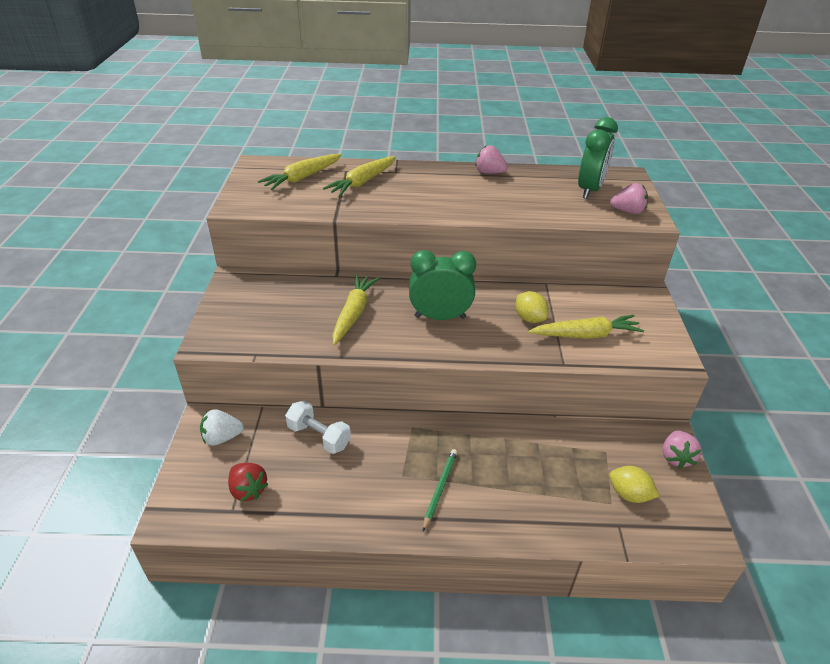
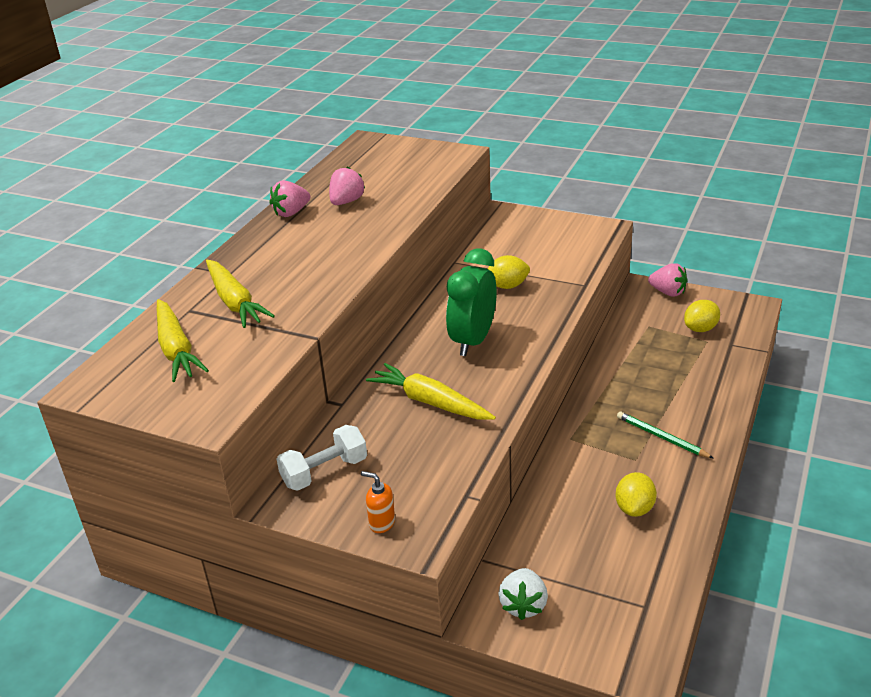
camera: 65 degrees left, 5 degrees down
(220, 323) = (381, 523): none -> orange soap dispenser
(248, 490) = (618, 588): red strawberry -> none
(319, 436) = (556, 514): white dumbbell -> white dumbbell (324, 472)
(340, 485) = (634, 508): none -> yellow lemon
(586, 335) = (549, 262): yellow carrot -> none
(589, 190) = (379, 166): green clock -> none
(627, 211) = (436, 159): pink strawberry -> pink strawberry (346, 202)

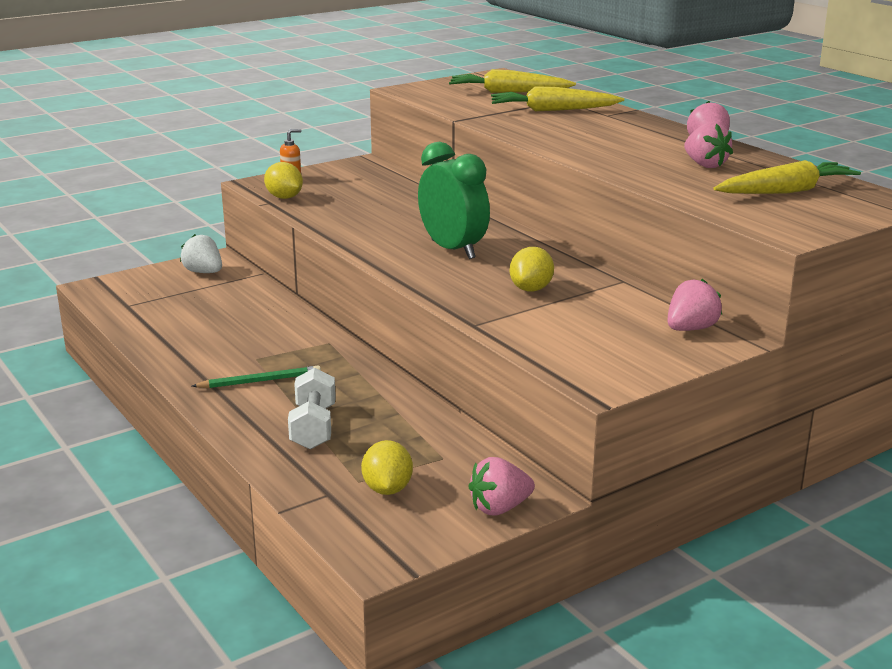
camera: 120 degrees right, 10 degrees down
(324, 472) = (370, 176): white dumbbell -> white dumbbell (313, 427)
(430, 402) = (391, 216): yellow carrot -> yellow carrot (786, 191)
(502, 224) = (690, 329): none -> pink strawberry
(634, 508) = (208, 336): yellow lemon -> yellow lemon (284, 197)

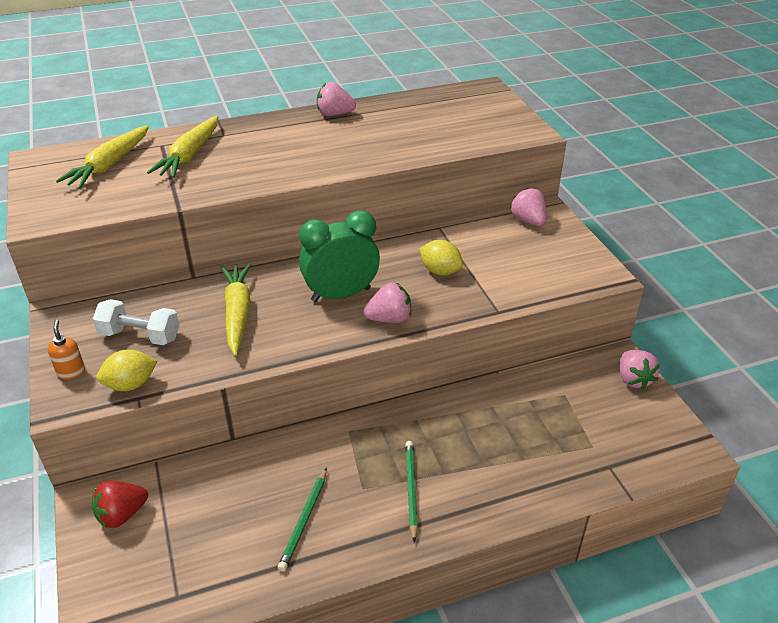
camera: 75 degrees left, 15 degrees up
(204, 272) = (122, 514): white strawberry -> red strawberry
(211, 339) = (304, 521): none -> green pencil
(313, 427) = (505, 462): white dumbbell -> white dumbbell (140, 335)
(387, 489) = (605, 431): yellow lemon -> none
(705, 165) = (381, 126): pink strawberry -> pink strawberry (389, 319)
(786, 191) = (451, 114): yellow carrot -> yellow carrot (238, 313)

